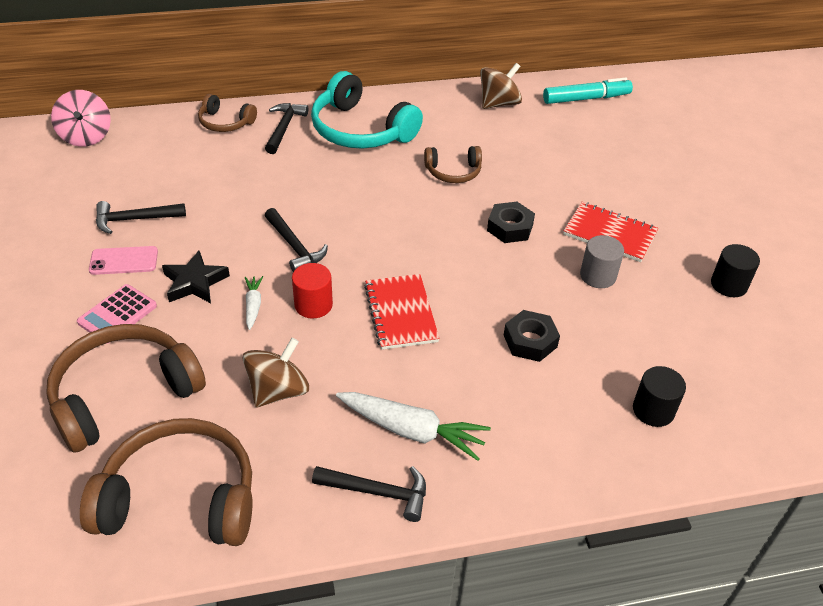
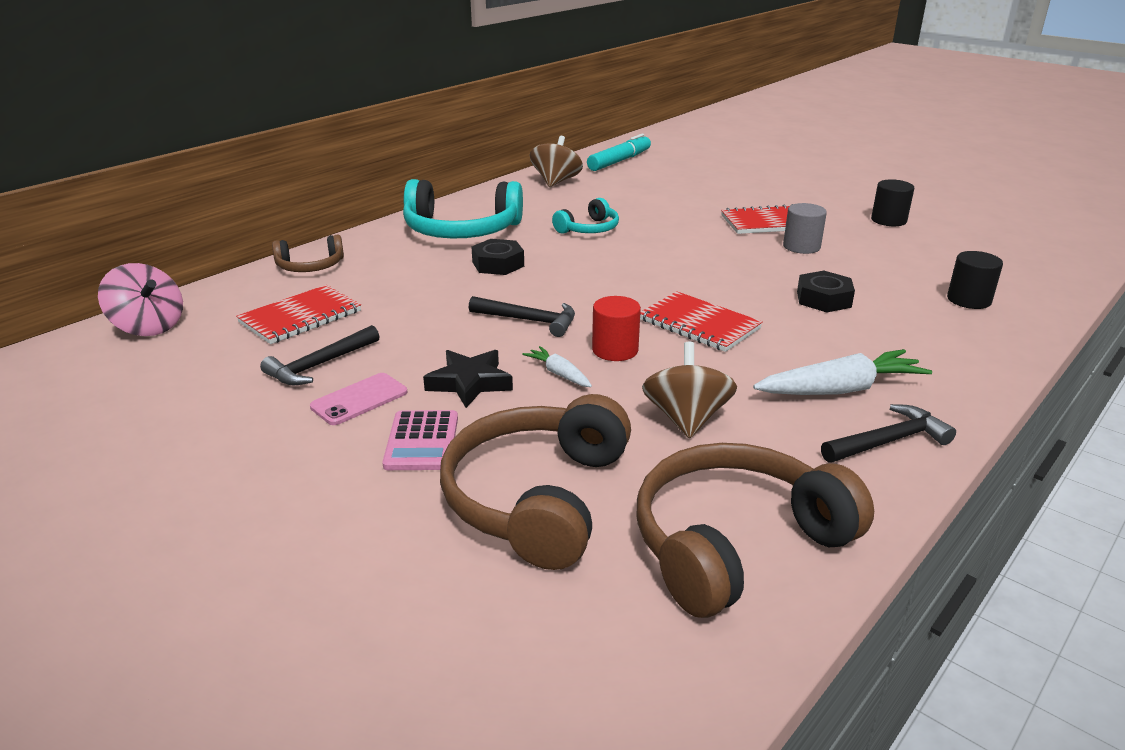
camera: 35 degrees left, 15 degrees down
(169, 170) = (300, 317): none -> red notebook
(284, 128) = (382, 251): black hammer -> none
(453, 172) = (589, 229): brown headphones -> turquoise headphones
(510, 227) = (691, 244): black nut -> black nut (498, 264)

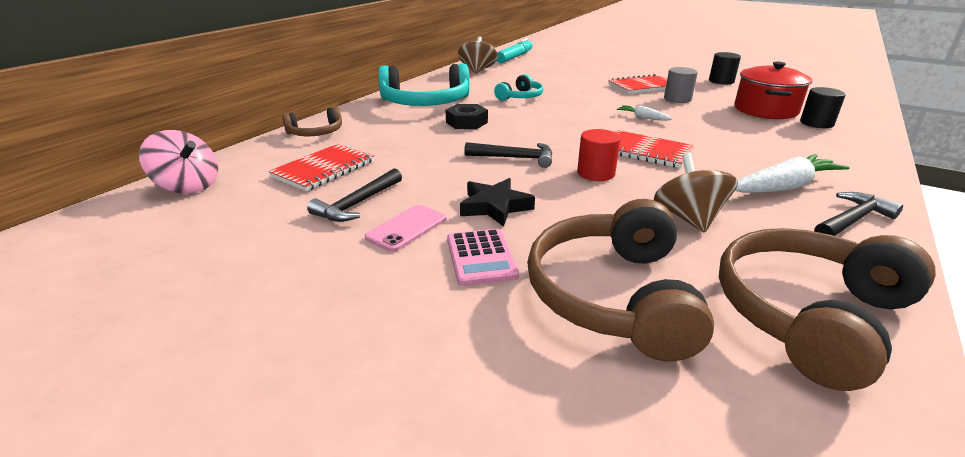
camera: 10 degrees left, 0 degrees up
(559, 374) = (564, 194): white carrot -> white carrot (643, 118)
(823, 299) = (720, 129): black nut -> none
(913, 273) = (765, 110): none -> red pot

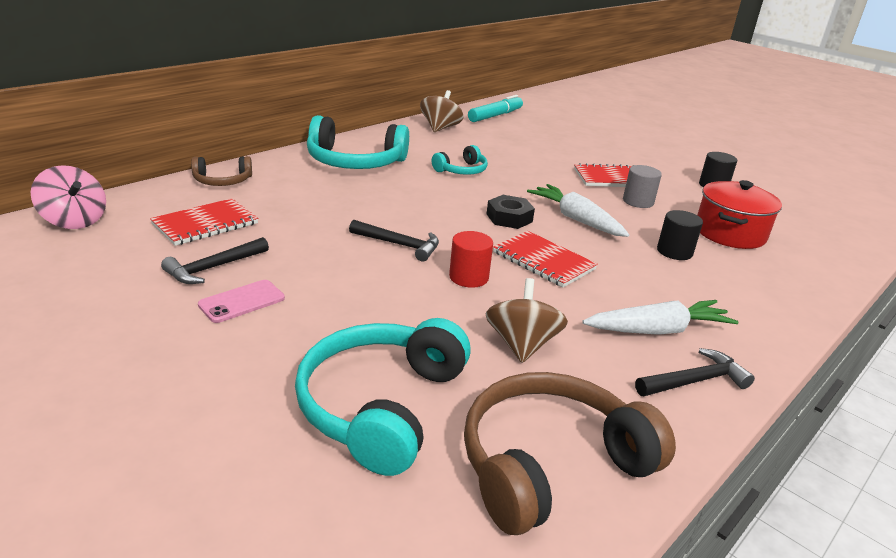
camera: 10 degrees right, 0 degrees up
(466, 122) = (380, 193): black nut -> black nut (509, 218)
(481, 257) = (289, 344): pink calculator -> none
(495, 207) = (339, 295): black star -> none
(613, 295) = (381, 406): brown headphones -> turquoise headphones
(643, 118) = (576, 219): white carrot -> white carrot, size x1.93
(816, 123) = (775, 260): black cylinder -> black cylinder (674, 252)

